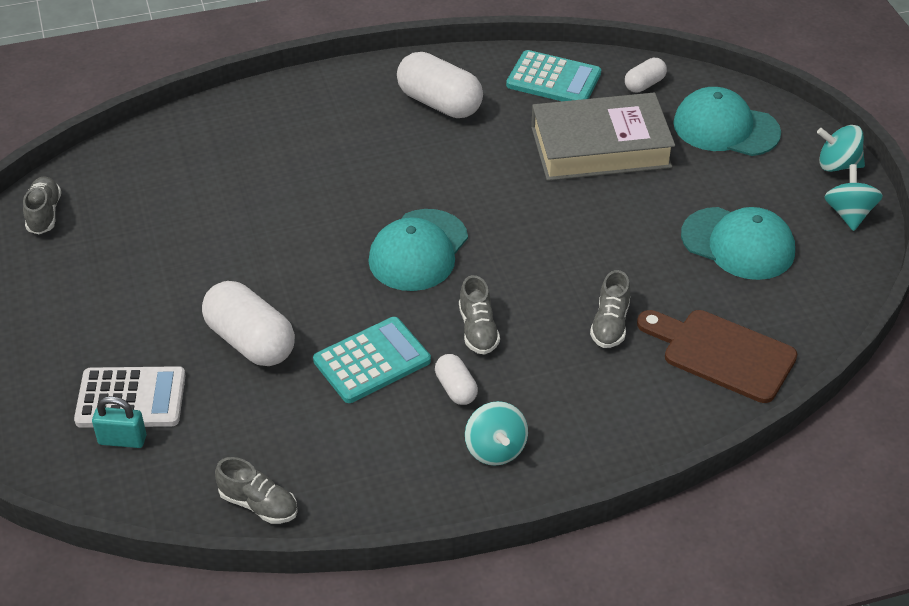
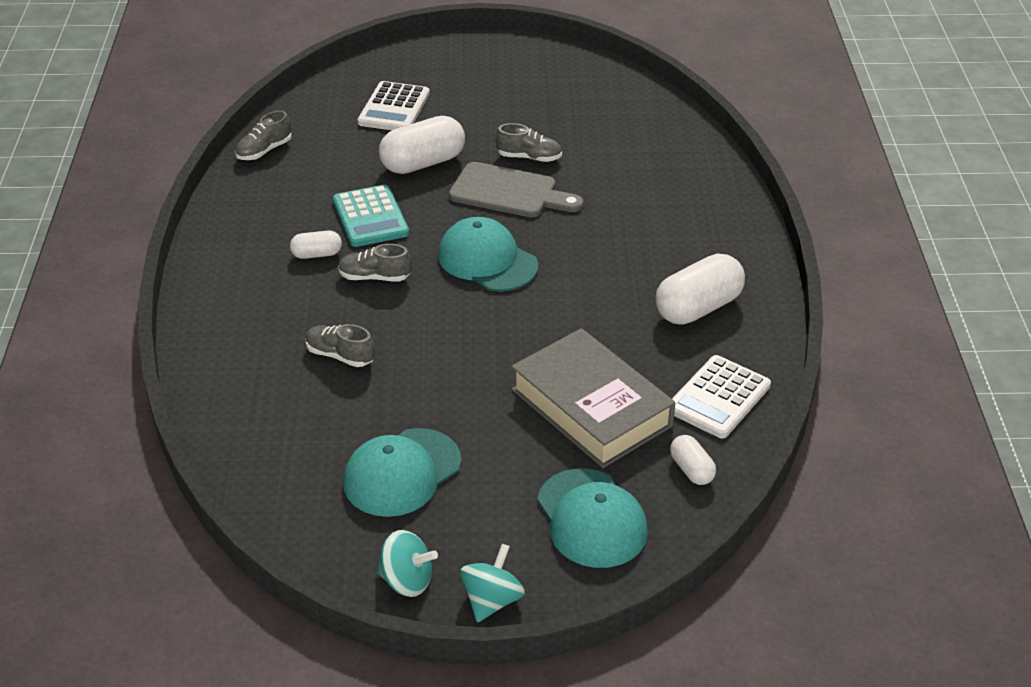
camera: 105 degrees right, 5 degrees down
(44, 214) = (611, 84): grey shoe -> grey shoe (529, 157)
(122, 440) = (357, 102): turquoise padlock -> none
(291, 257) = (509, 192): none -> grey cutting board
(495, 449) = (243, 263): turquoise spinning top -> none
(553, 79) = (718, 398): turquoise calculator -> white calculator
(600, 147) = (591, 407): grey book -> grey book turned 45 degrees counterclockwise
(721, 353) = (266, 418): brown cutting board -> none
(725, 128) = (591, 518): turquoise cap -> turquoise cap turned 120 degrees clockwise

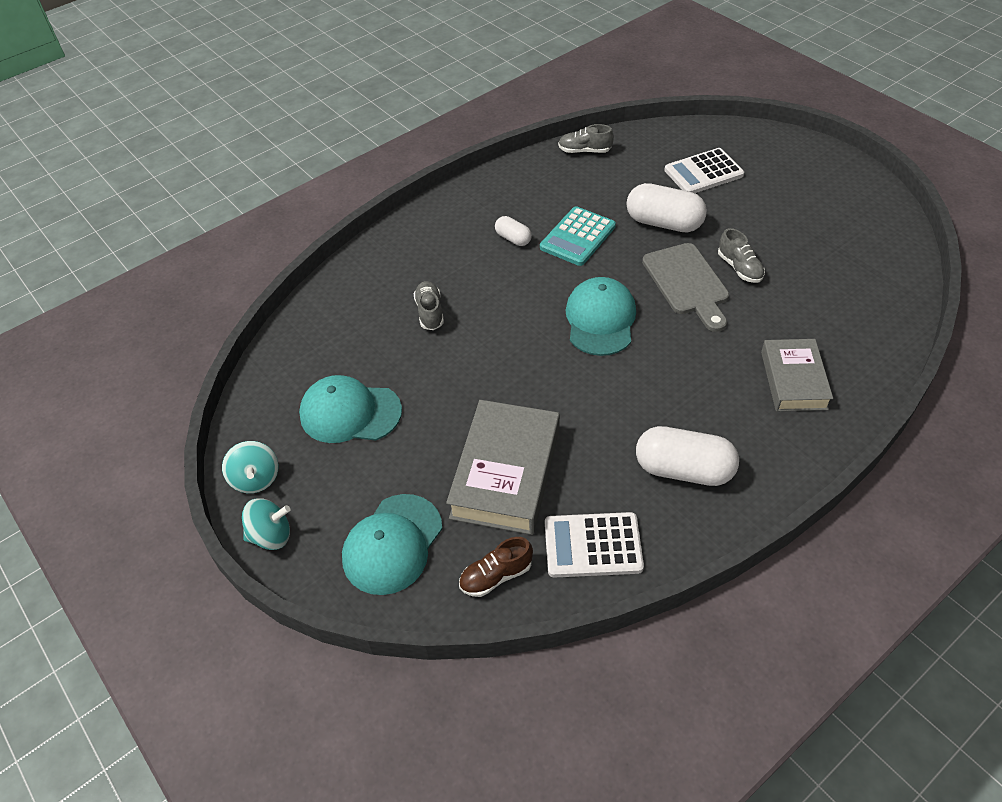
camera: 55 degrees right, 10 degrees up
(374, 277) = (521, 278): grey shoe -> none
(676, 203) = (793, 380): none -> grey book
(691, 470) = (496, 576): white capsule -> brown shoe

